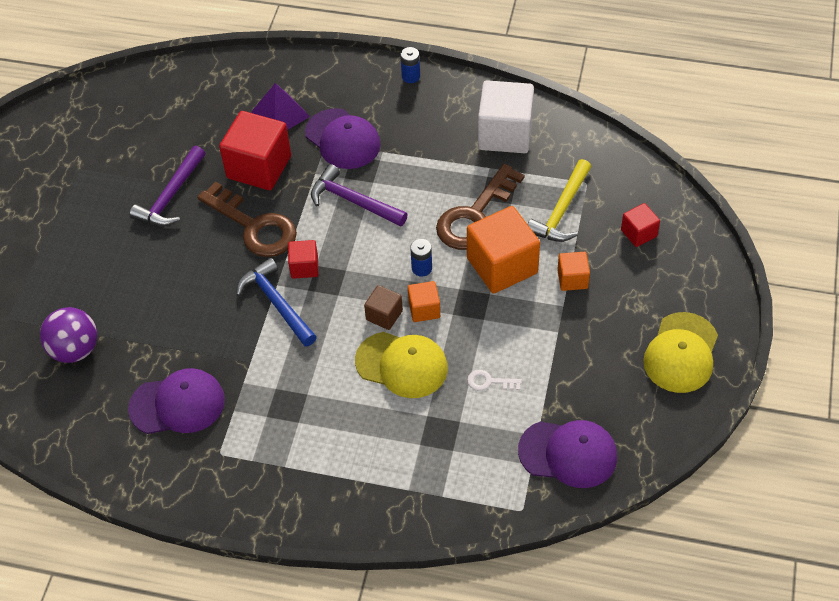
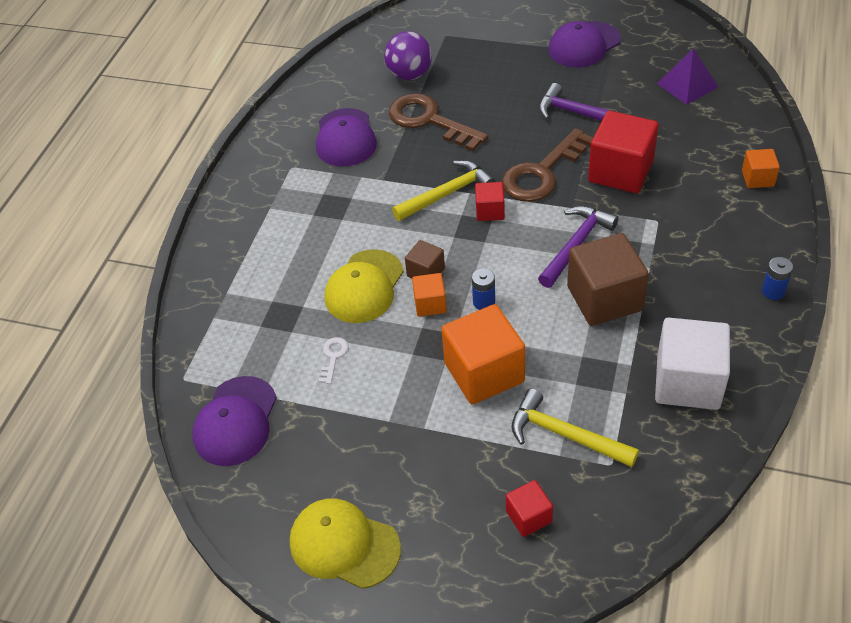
camera: 95 degrees right, 5 degrees down
(277, 303) = (447, 194): blue hammer -> yellow hammer
(280, 114) = (697, 183): purple pyramid -> purple pyramid (687, 85)
(342, 139) = (665, 234): purple cap -> purple cap (584, 45)
(418, 183) = (604, 298): none -> brown cube
(475, 216) = (556, 349): brown key -> brown key (429, 121)
(572, 279) = (461, 439): orange cube -> orange cube (757, 178)

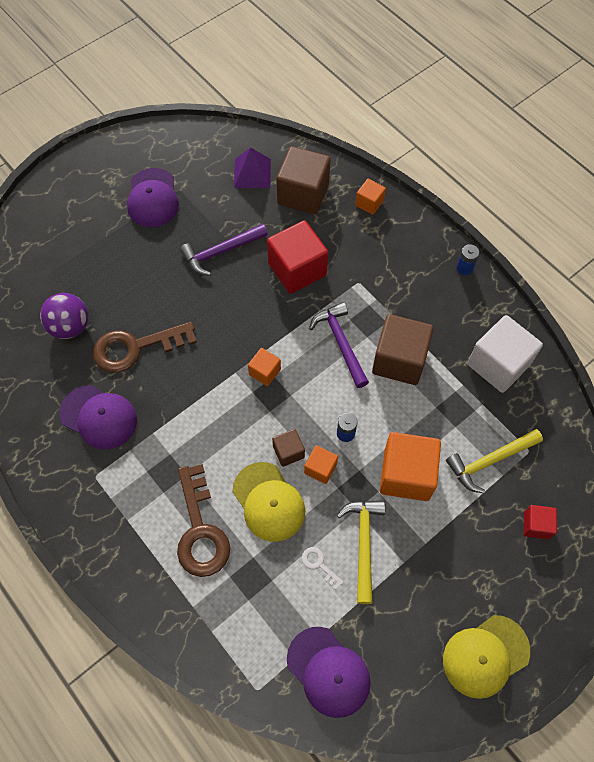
camera: 60 degrees left, 15 degrees up
(447, 194) = (223, 387): yellow hammer -> yellow hammer (363, 544)
(490, 211) = (265, 372): red cube -> orange cube
(542, 173) = (256, 315): brown key -> brown key (200, 530)
(708, 129) = (303, 194): none -> brown cube

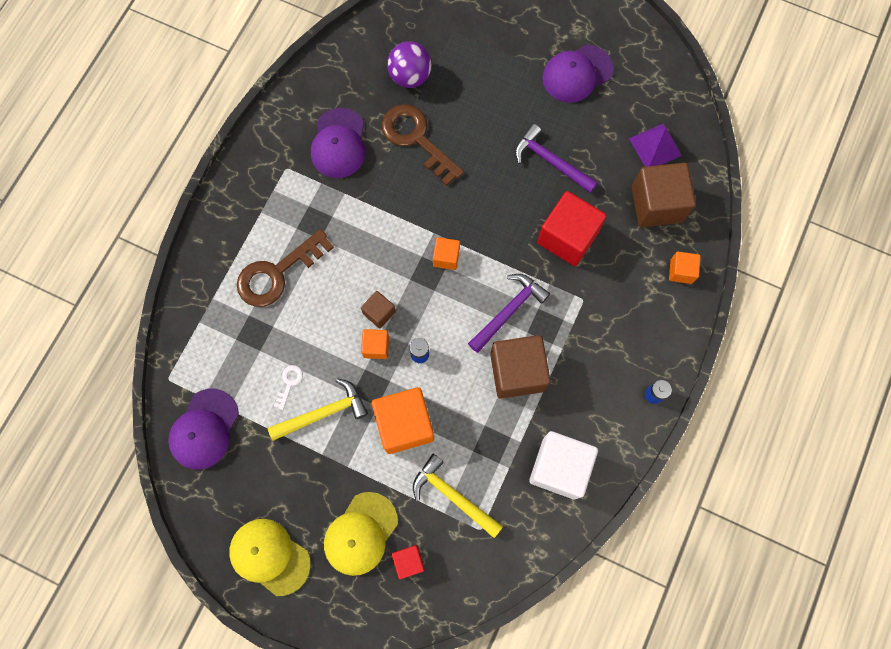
camera: 65 degrees right, 10 degrees up
(268, 502) = (326, 317): yellow cap -> yellow cap (360, 533)

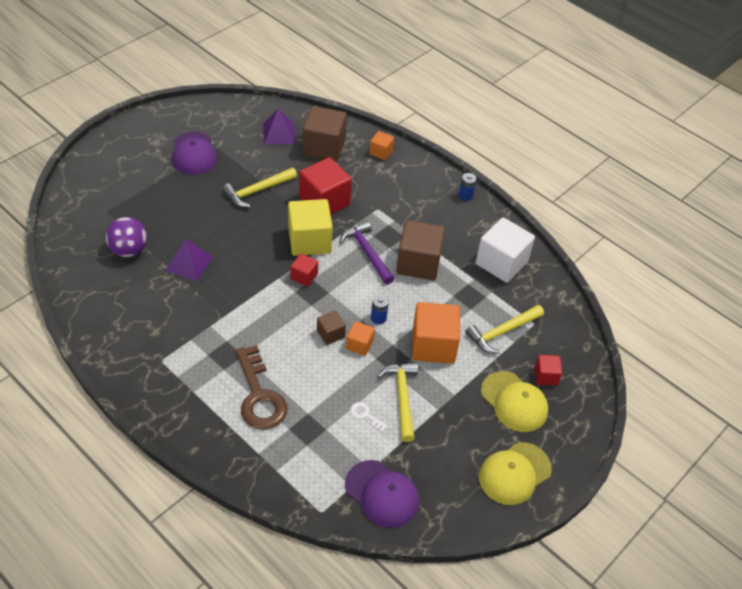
camera: 75 degrees left, 25 degrees down
(338, 143) = (161, 316): purple cap -> none
(416, 139) = (189, 263): brown key -> purple pyramid
(446, 257) = (304, 276): orange cube -> red cube
(500, 244) = (309, 241): none -> yellow cube
(550, 161) = (257, 191): purple hammer -> yellow hammer

